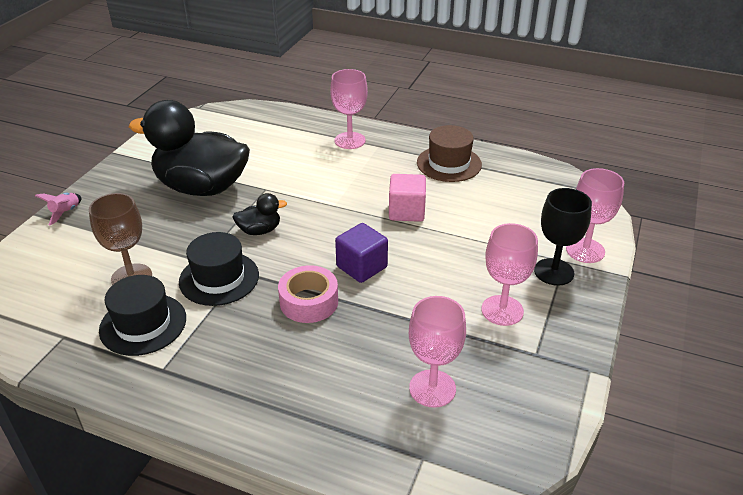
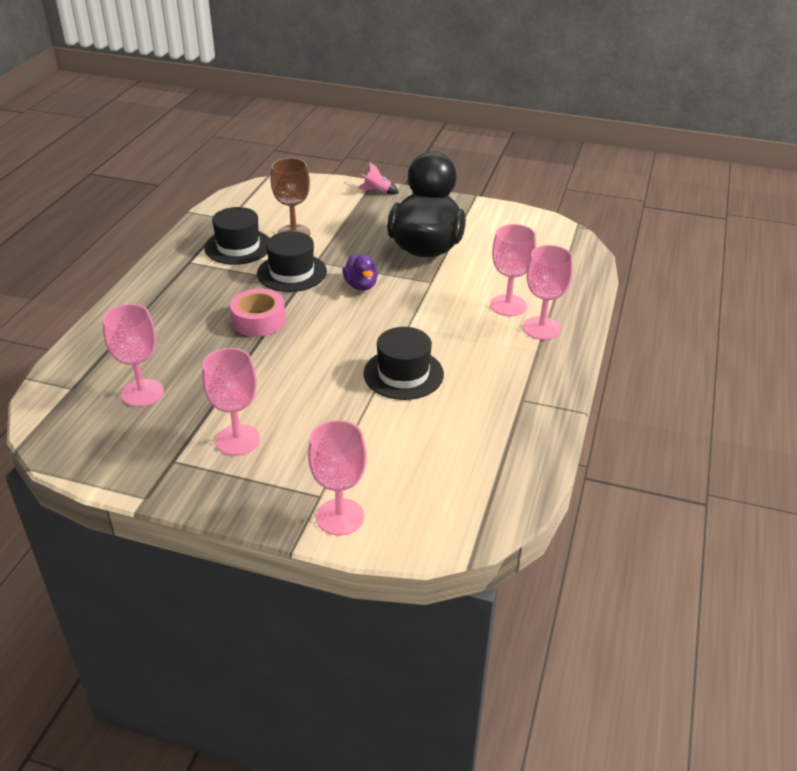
camera: 85 degrees right, 0 degrees up
(259, 230) = (361, 285): black duck -> purple duck
(314, 152) = (508, 305): none -> pink goblet
(361, 267) = (307, 347): purple cube -> none
(406, 211) = (403, 374): pink cube -> black hat
(449, 164) = (511, 406): brown hat -> none
(554, 272) = (299, 485): black goblet -> none

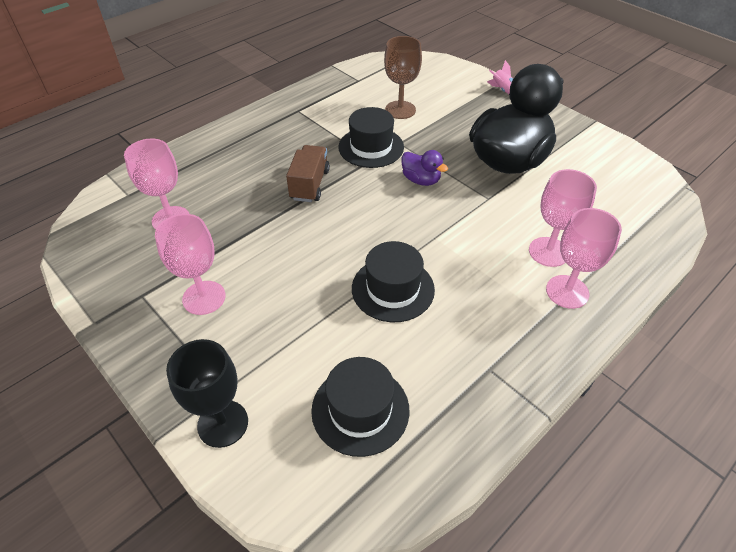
camera: 30 degrees right, 10 degrees up
(238, 247) = (346, 108): black hat -> black hat (360, 410)
(259, 321) = (309, 185): pink tape -> brown truck
(340, 517) = (223, 423): pink goblet -> black goblet
(361, 285) = (421, 180): purple duck -> purple duck turned 60 degrees counterclockwise

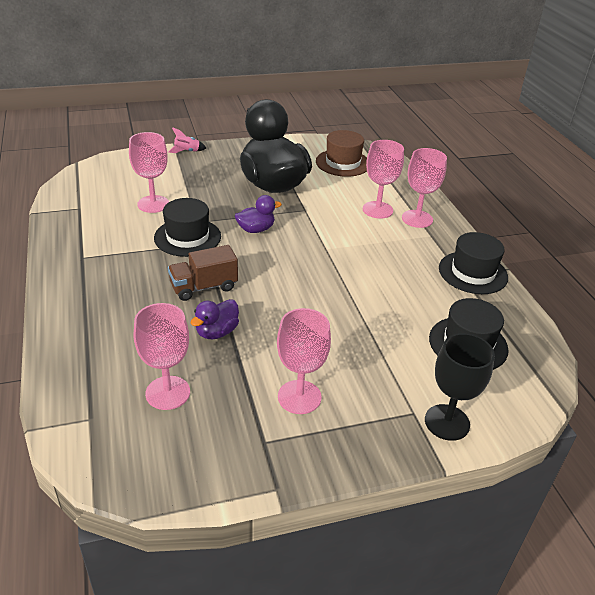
camera: 65 degrees left, 10 degrees down
(256, 216) = (217, 332): none -> purple duck
(309, 185) = (204, 287): brown truck -> brown truck turned 60 degrees counterclockwise
(393, 289) = (364, 288): black hat -> black hat (473, 272)
(400, 110) = (153, 204): brown goblet -> pink goblet
(614, 192) = (343, 163): none -> brown hat

